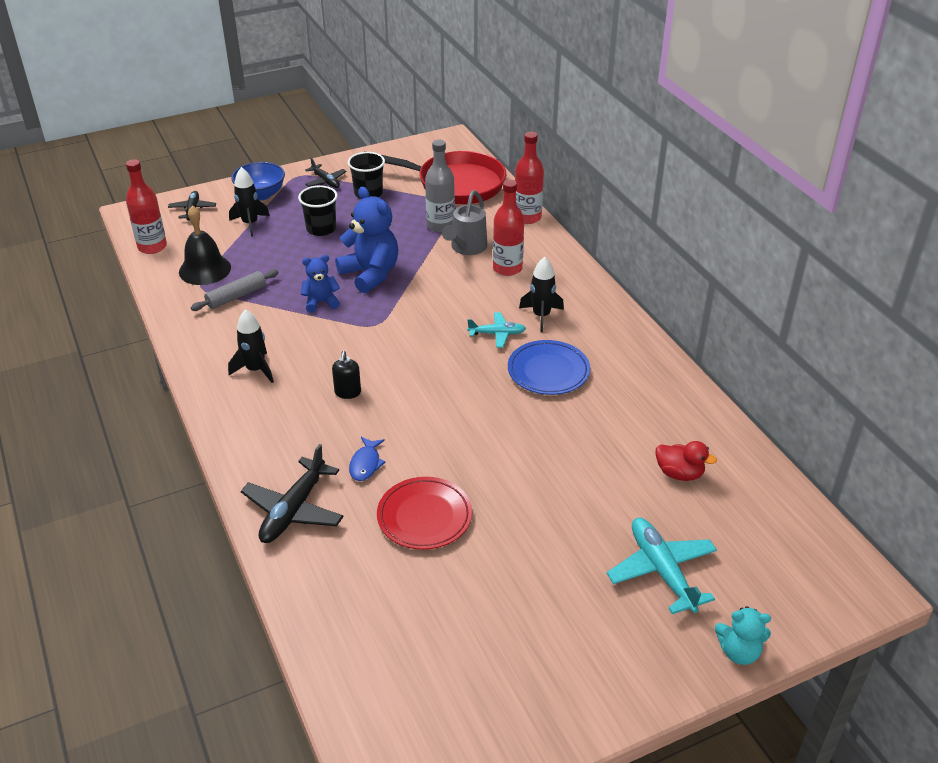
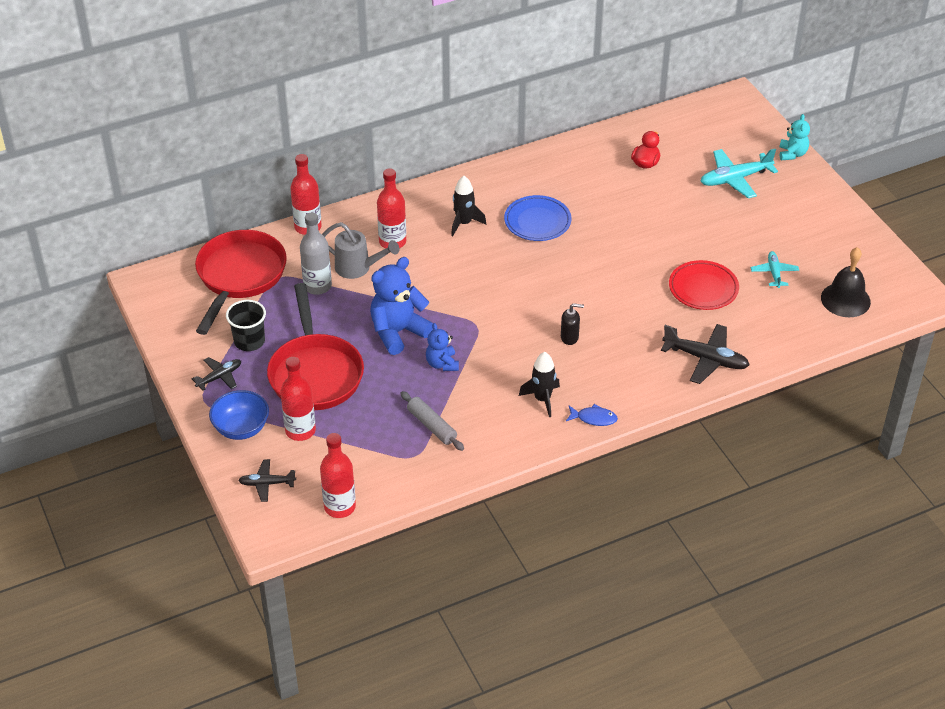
camera: 90 degrees left, 5 degrees up
(205, 269) = (384, 456): black bell -> black bell (845, 299)
(250, 224) = (300, 431): black rocket -> red bottle
(321, 229) = (315, 373): black cup -> red pan
(366, 464) = (652, 322): blue fish -> blue fish (594, 418)
(497, 334) = (489, 249): turquoise plane -> turquoise plane (774, 273)

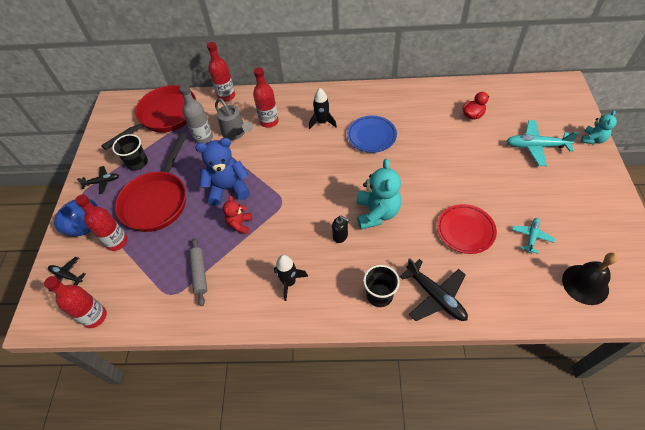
camera: 30 degrees right, 10 degrees up
(442, 364) = (240, 224): blue teddy bear -> red teddy bear
(594, 418) = (317, 316): blue fish -> none
(596, 302) = (377, 213): none -> turquoise teddy bear
(648, 377) = (379, 295): none -> black cup

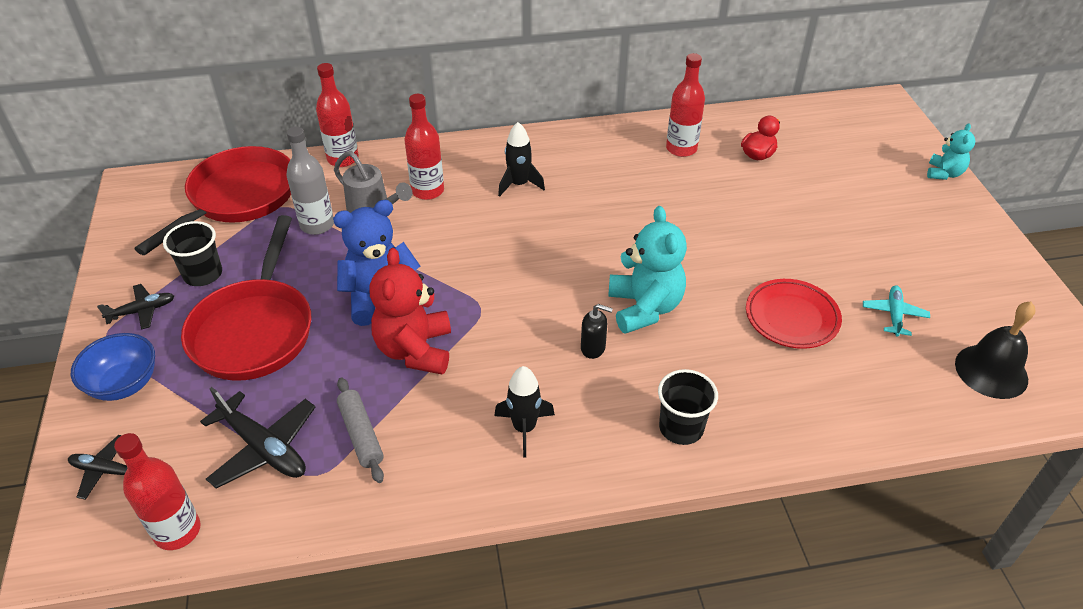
camera: 15 degrees left, 10 degrees down
(117, 242) = (193, 403): red bottle -> red bottle (681, 149)
(240, 224) = (415, 350): red teddy bear -> red teddy bear, size x1.77
(371, 136) = (606, 197): blue plate -> none
(435, 296) = (771, 417): black plane -> black plane (264, 448)
(536, 146) = (864, 190): turquoise plane -> none

